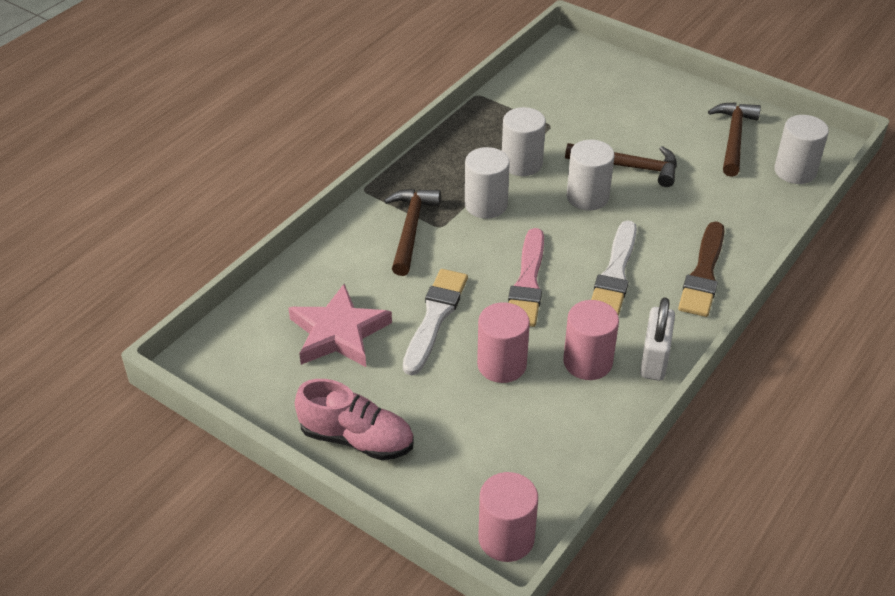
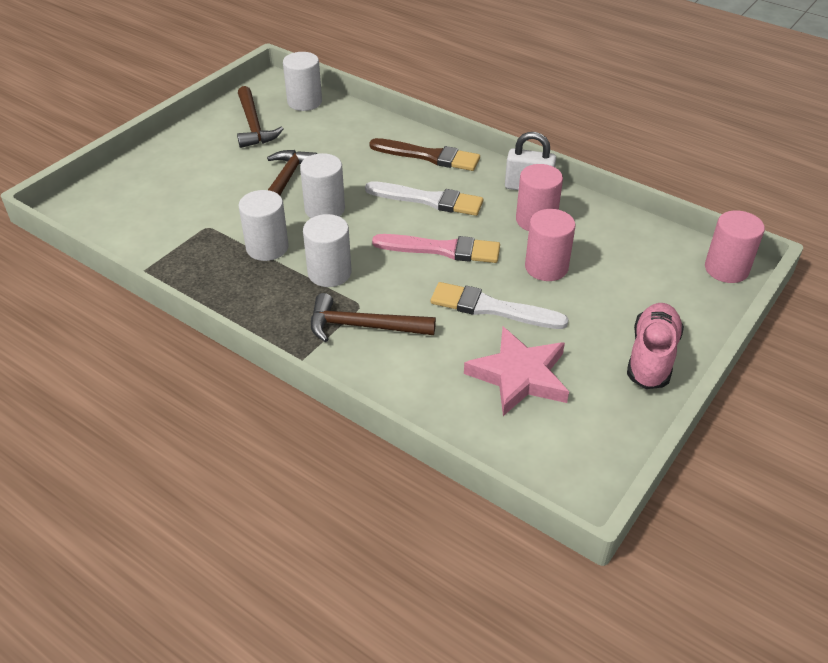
camera: 90 degrees left, 0 degrees up
(734, 138) = (253, 125): brown hammer -> brown hammer turned 120 degrees counterclockwise

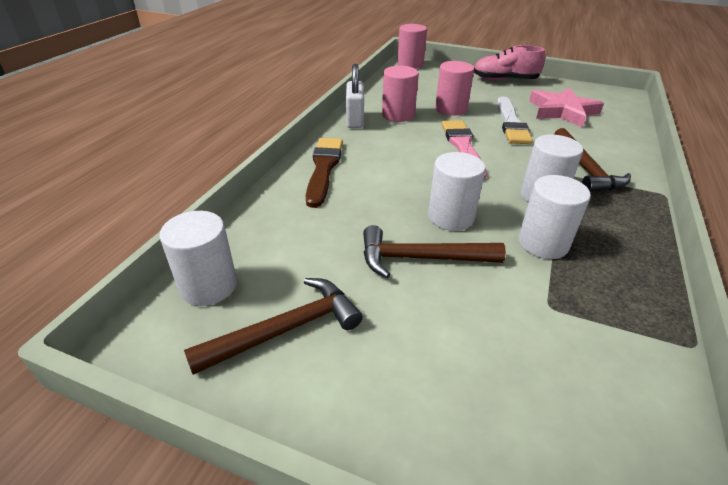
camera: 105 degrees left, 5 degrees down
(429, 200) = (398, 160): white brush -> none

